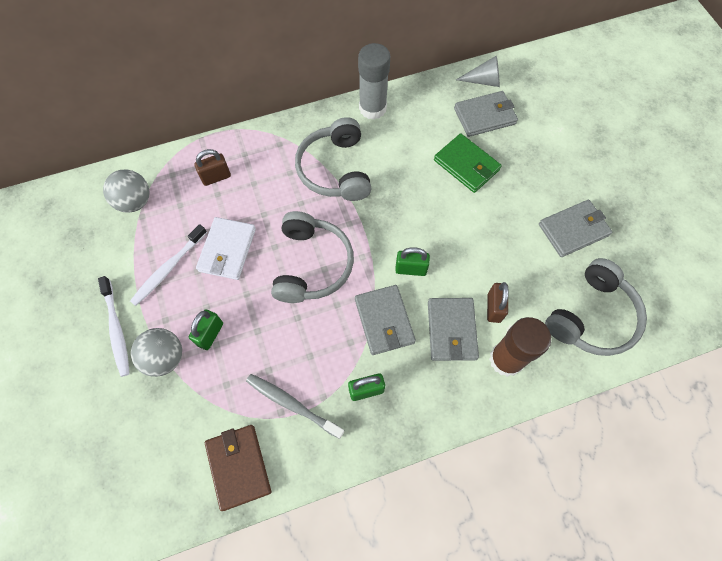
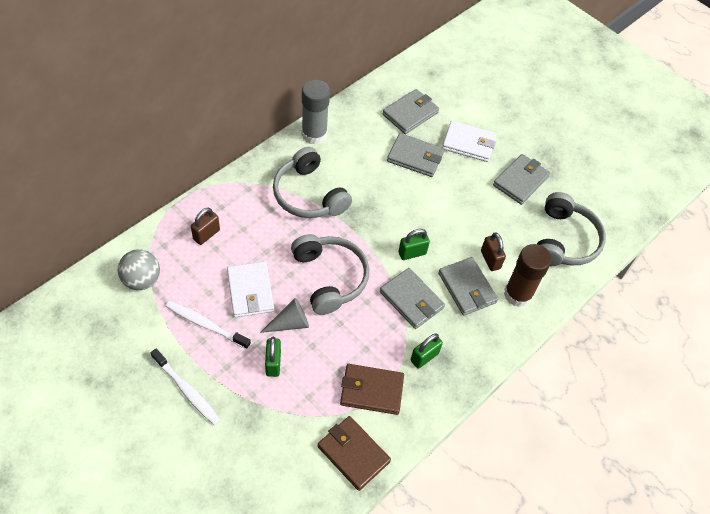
camera: 30 degrees left, 10 degrees down
(165, 358) = (244, 396): grey ball -> none
(168, 269) = (206, 324): white toothbrush -> white toothbrush turned 105 degrees clockwise
(292, 404) = (371, 390): grey toothbrush -> brown wallet
(466, 165) = (415, 157): green wallet -> grey wallet
(483, 81) = (395, 85): grey cone -> grey cone (290, 323)
(534, 168) = (469, 143): none -> white wallet

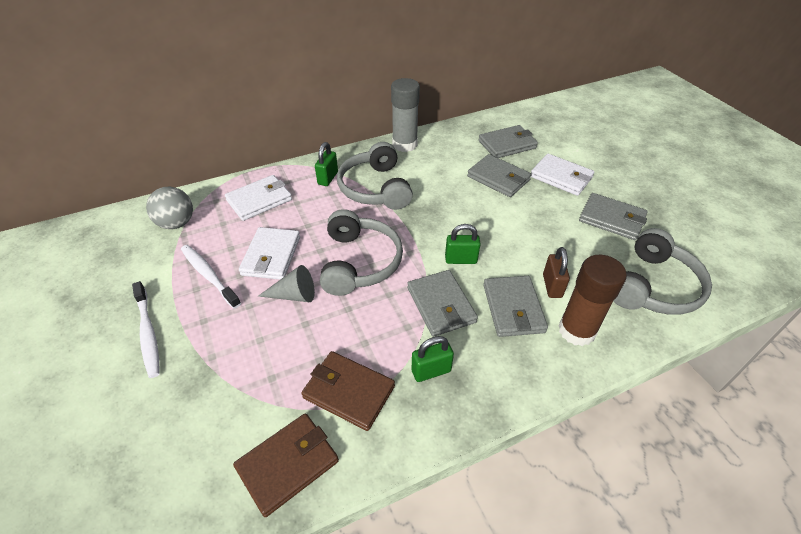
camera: 25 degrees right, 10 degrees down
(206, 234) = (259, 200): brown padlock -> white wallet
(273, 363) = (253, 330): green padlock -> green padlock (328, 178)
(353, 454) = (288, 464): brown wallet -> brown wallet turned 75 degrees clockwise
(520, 181) = (612, 219): grey wallet -> grey wallet turned 60 degrees clockwise

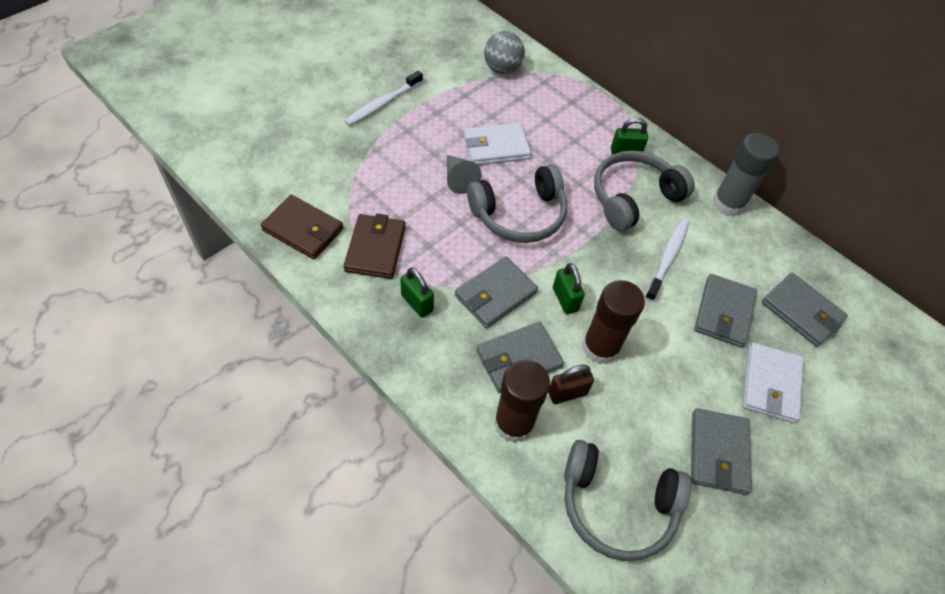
camera: 65 degrees right, 10 degrees up
(209, 275) = (454, 114): white toothbrush -> white toothbrush (667, 258)
(259, 200) = (562, 112): white wallet -> none
(513, 252) = (600, 347): none -> brown glue stick

